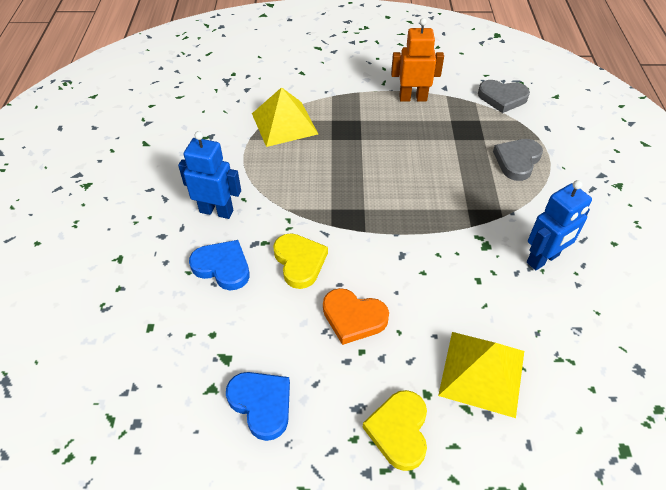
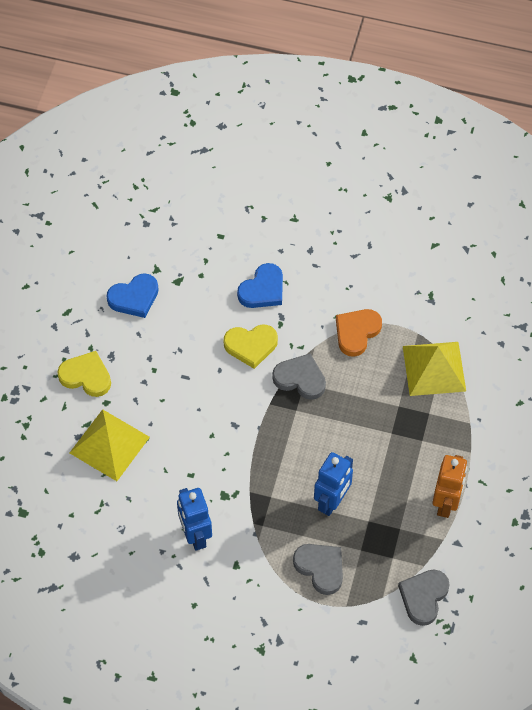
camera: 105 degrees right, 10 degrees up
(216, 211) = (327, 293): blue robot -> blue robot (332, 501)
(327, 212) = (300, 379): none -> grey heart
(353, 318) = (184, 371): orange heart -> orange heart (356, 332)

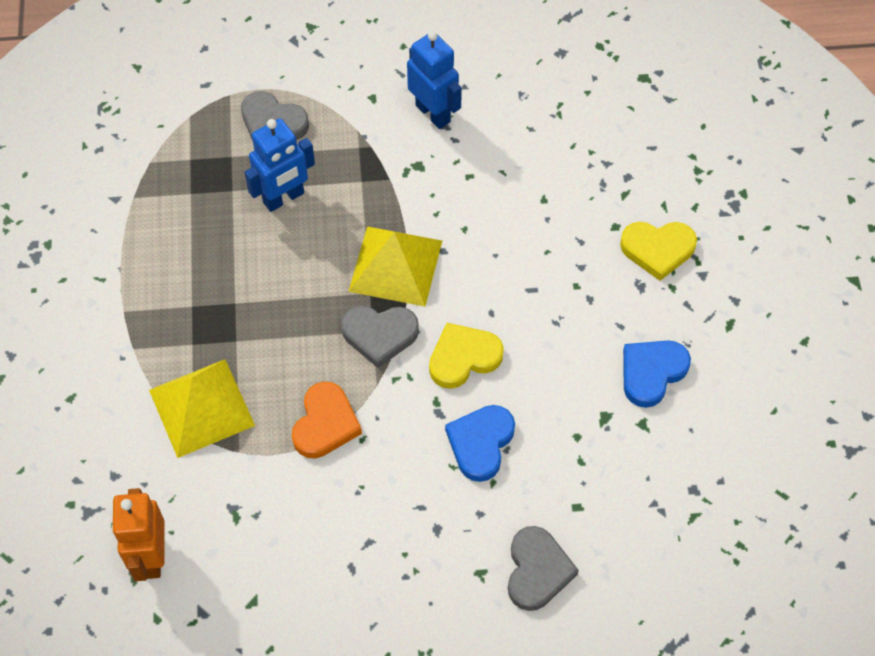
camera: 160 degrees right, 0 degrees up
(109, 445) = (584, 179): yellow pyramid -> yellow pyramid (395, 265)
(332, 501) = (284, 198): blue robot -> blue robot turned 135 degrees counterclockwise
(423, 597) = (141, 129): grey heart -> grey heart (537, 571)
(446, 503) = (140, 239): orange robot -> orange robot (151, 557)

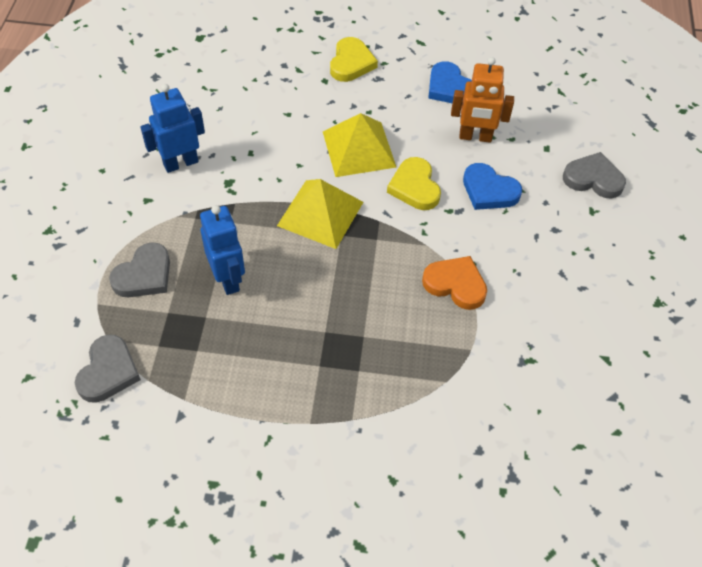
camera: 80 degrees left, 5 degrees down
(151, 557) = (561, 429): orange robot -> orange robot (475, 137)
(201, 407) = (424, 372): yellow pyramid -> yellow pyramid (358, 149)
(379, 335) = (382, 235): grey heart -> grey heart (108, 372)

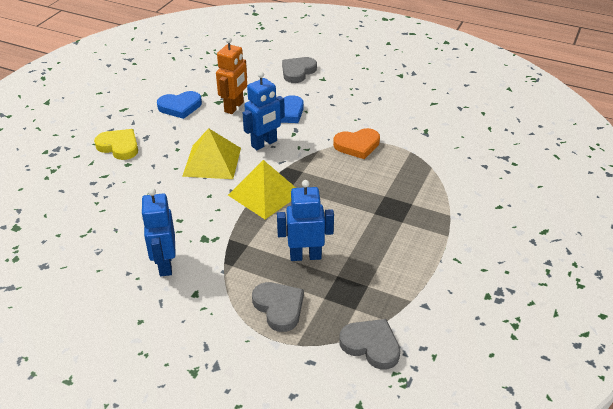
camera: 70 degrees left, 15 degrees down
(414, 187) = (264, 143): yellow heart -> blue robot
(455, 284) = (357, 145): orange heart -> orange heart turned 150 degrees counterclockwise

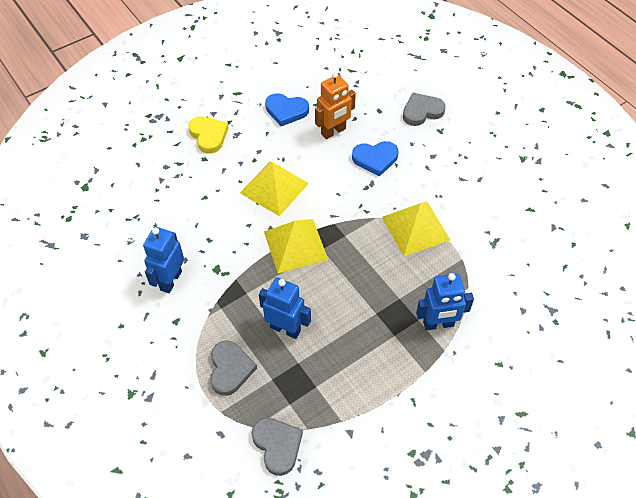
camera: 30 degrees right, 15 degrees up
(264, 143) = (332, 187): blue robot -> blue robot (438, 324)
(357, 145) = (415, 228): orange heart -> yellow pyramid

